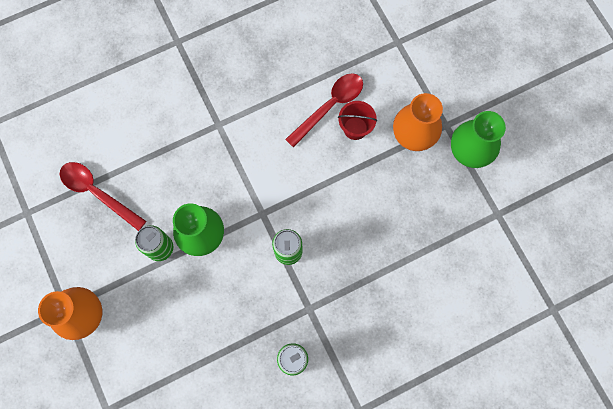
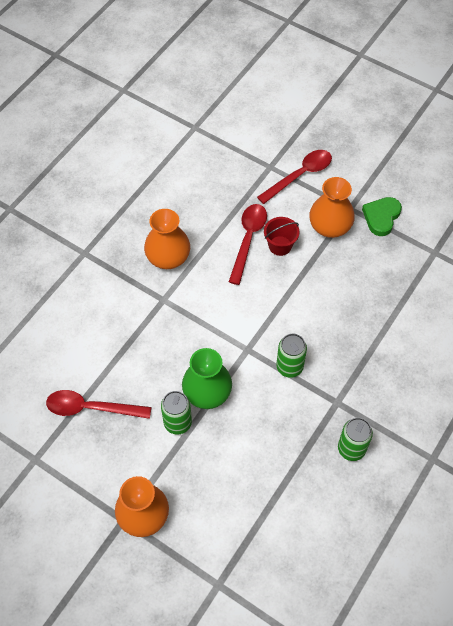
camera: 30 degrees left, 15 degrees down
(247, 86) = (168, 258): none -> orange vase
(420, 66) = (300, 175): none -> red spoon
(470, 150) = (381, 217): green vase -> green heart

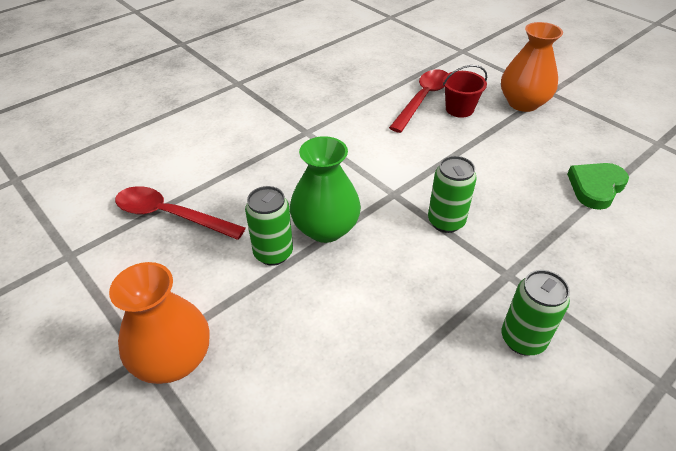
camera: 15 degrees right, 15 degrees down
(168, 258) = (326, 100): orange vase -> none
(300, 175) = (494, 61): red spoon -> none
(381, 217) = (588, 104): green heart -> green heart (595, 187)

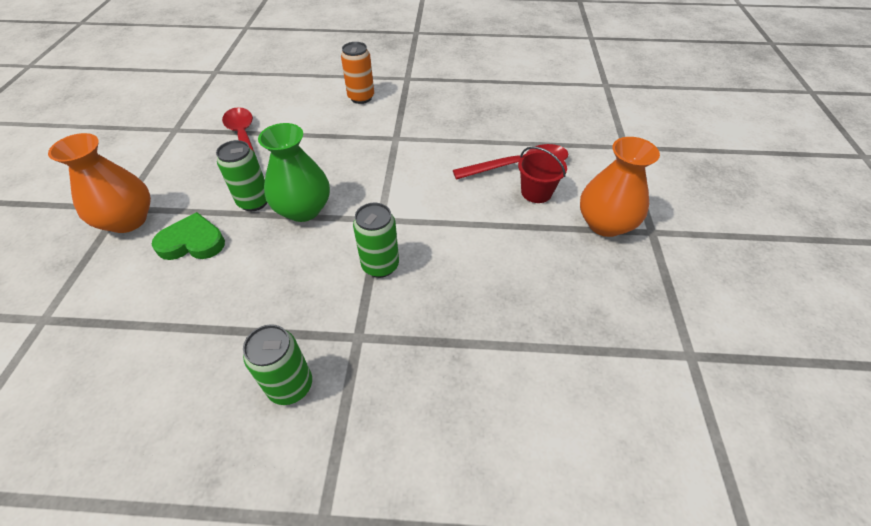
camera: 45 degrees right, 5 degrees up
(223, 119) = (361, 97): none -> orange can
(595, 187) = (546, 338): green heart -> green heart (192, 242)

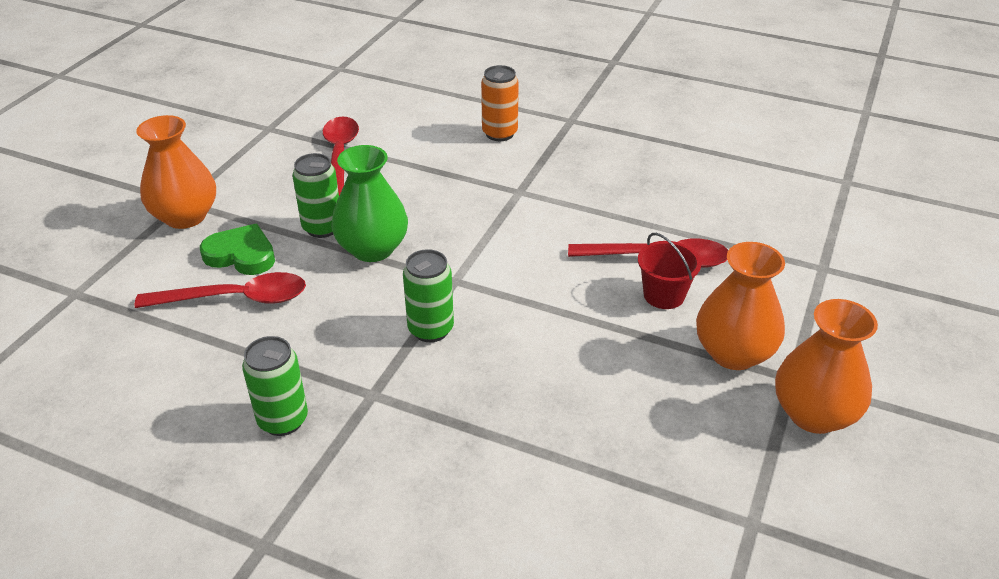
camera: 20 degrees right, 10 degrees down
(202, 283) = (235, 299): none -> red spoon
(680, 255) = (813, 414): none -> orange vase

